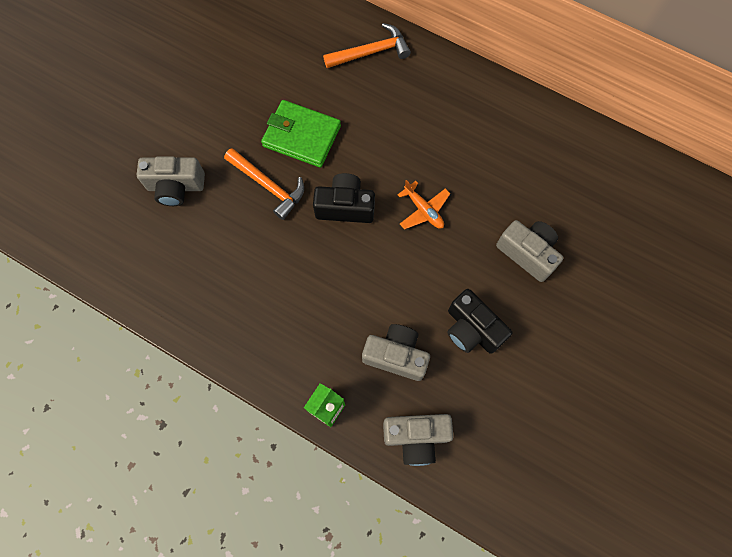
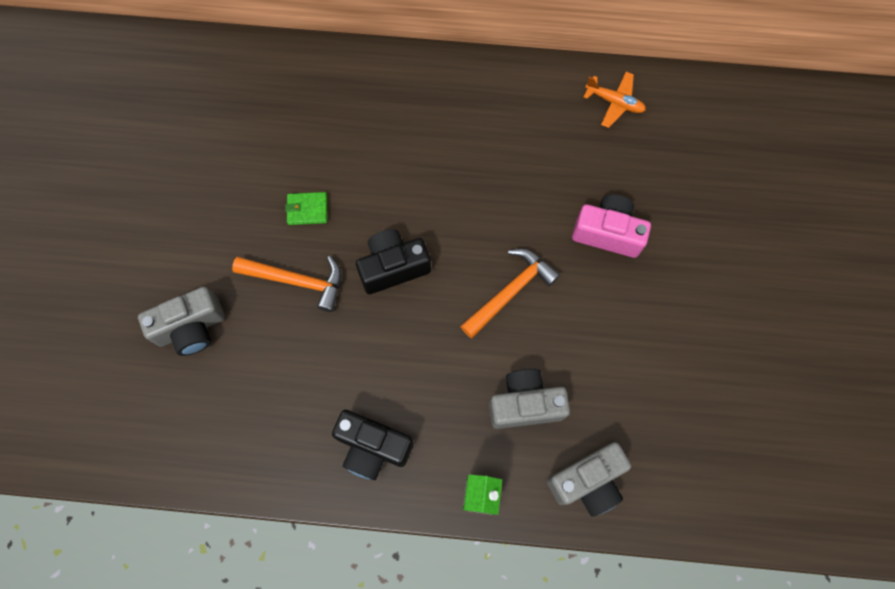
camera: 25 degrees left, 0 degrees up
(301, 136) = (307, 210): green wallet -> green wallet, size x0.51
(371, 52) = (339, 85): orange hammer -> orange hammer (510, 291)
(423, 210) = (479, 234): orange plane -> orange plane (614, 102)
(472, 329) = (589, 339): black camera -> black camera (373, 447)
(527, 253) = (607, 233): grey camera -> pink camera

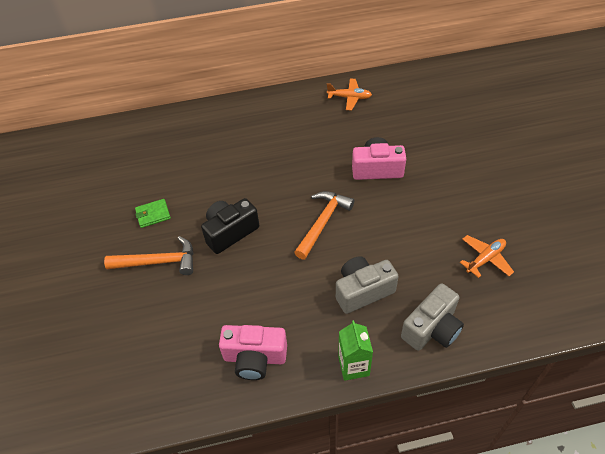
camera: 15 degrees left, 20 degrees down
(191, 328) = (80, 318): grey camera -> none
(373, 447) = (255, 358): black camera -> pink camera
(690, 412) = (485, 259): none -> orange plane

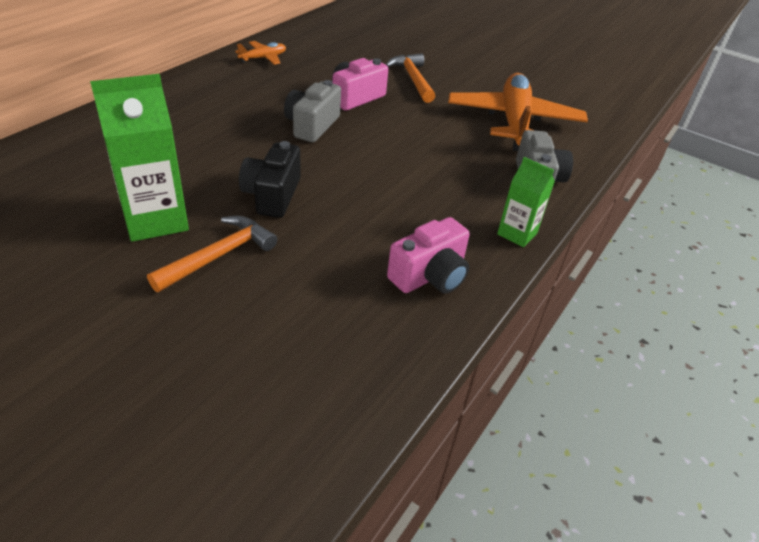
camera: 50 degrees left, 10 degrees down
(153, 214) = (155, 219): green wallet -> green carton
(323, 223) = (357, 151): orange hammer -> orange hammer (413, 79)
(363, 291) = (455, 181): grey camera -> grey camera (312, 125)
(485, 259) = (514, 122): orange plane -> orange plane, size x2.28

